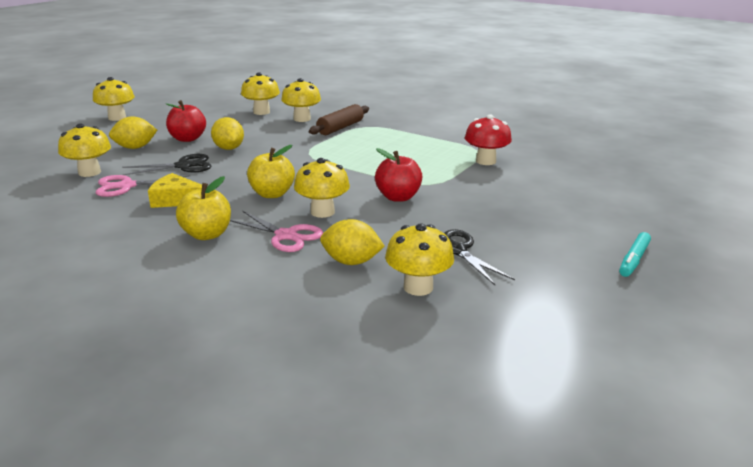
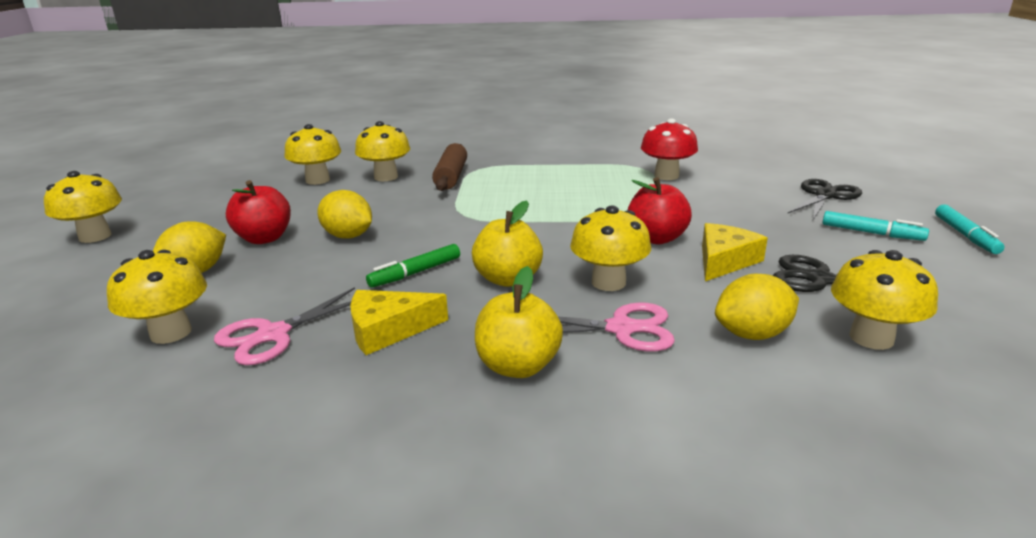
camera: 30 degrees left, 0 degrees up
(183, 166) = (319, 277): black scissors -> black scissors (825, 196)
(231, 177) = (415, 273): none -> green marker
(415, 222) = (724, 261): none -> yellow cheese
(559, 237) = (871, 233): none -> turquoise marker

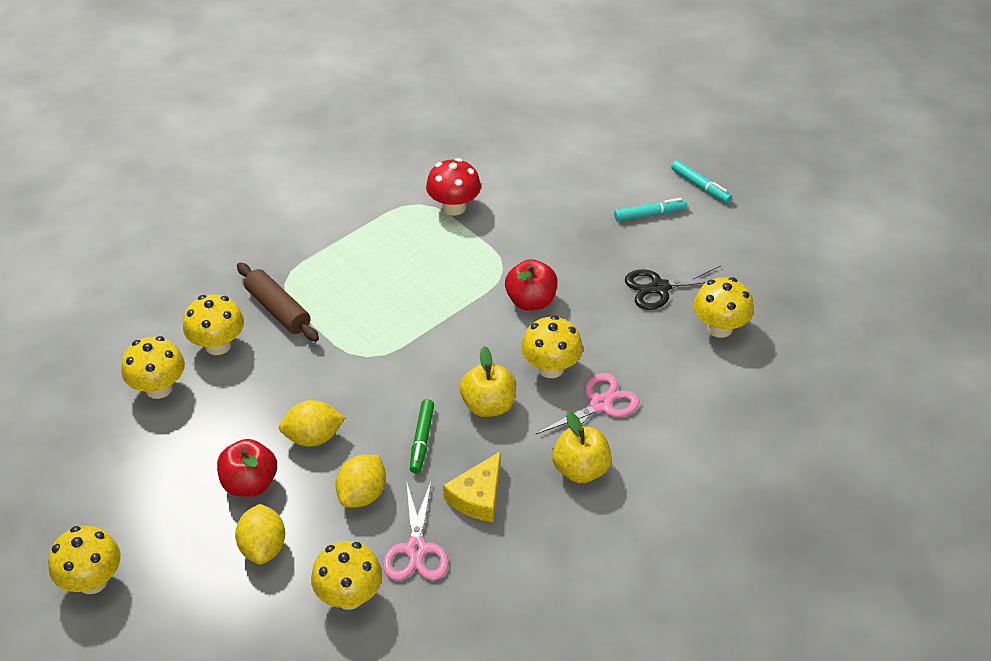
camera: 45 degrees left, 20 degrees up
(724, 261) = (594, 301): yellow cheese -> none
(752, 334) = (665, 363): yellow lemon -> yellow lemon (362, 494)
(825, 196) = (588, 176): black scissors -> none

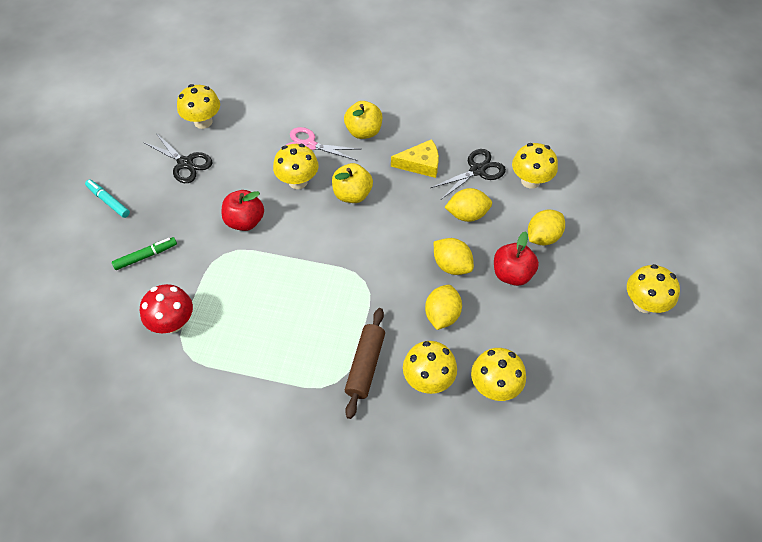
camera: 125 degrees left, 10 degrees up
(267, 394) = (442, 315): none -> yellow lemon
(416, 549) = (477, 170): pink scissors -> black scissors
(422, 440) = (405, 211): green marker -> green marker (146, 256)
(700, 186) = (58, 188): turquoise marker -> none

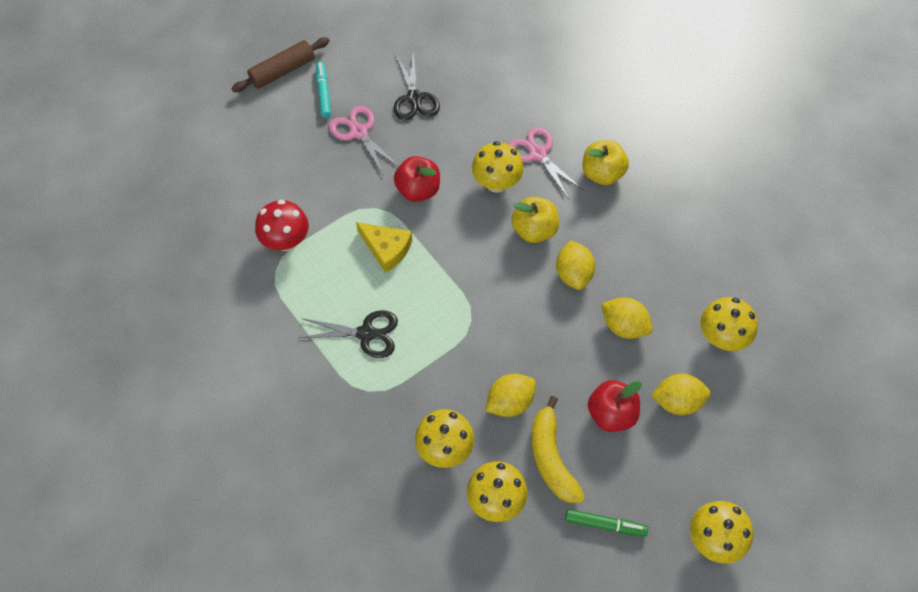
camera: 40 degrees right, 5 degrees up
(146, 256) = (312, 165): green marker -> green marker (605, 524)
(162, 211) = (358, 132): none -> pink scissors
(203, 122) = (463, 66): yellow mushroom -> none
(365, 365) = (404, 395): brown rolling pin -> brown rolling pin (282, 71)
(420, 164) = (627, 244): yellow cheese -> yellow cheese (386, 249)
(451, 265) = (562, 364): yellow lemon -> yellow lemon (573, 274)
(477, 170) = (677, 289): black scissors -> black scissors (366, 333)
(502, 330) = (551, 458): none -> yellow banana

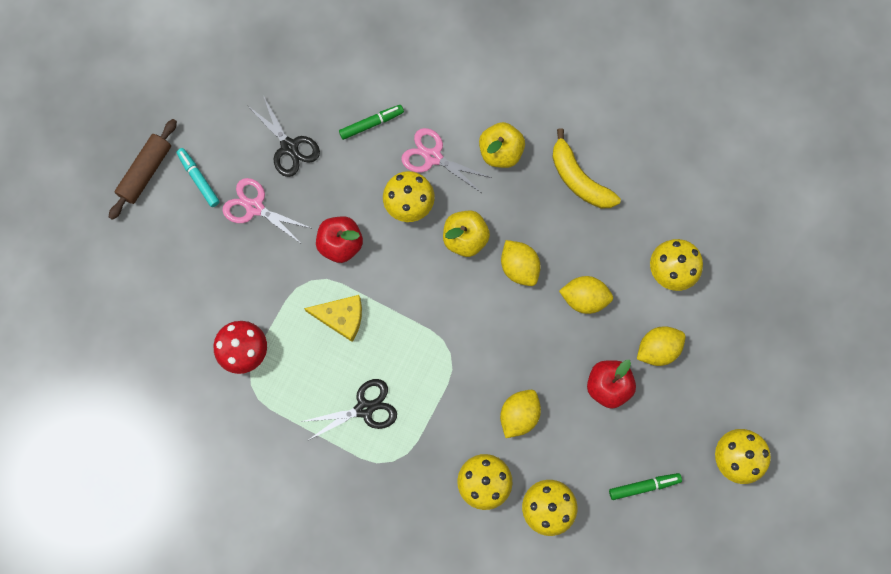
camera: 25 degrees left, 15 degrees up
(496, 108) = (371, 123): none -> green marker
(551, 458) = (575, 449): yellow banana -> yellow banana (579, 179)

